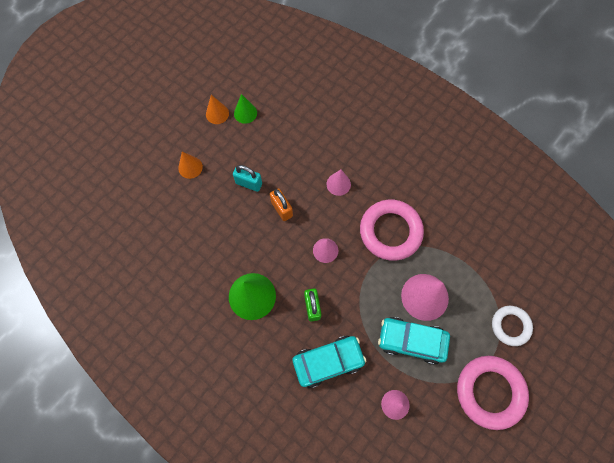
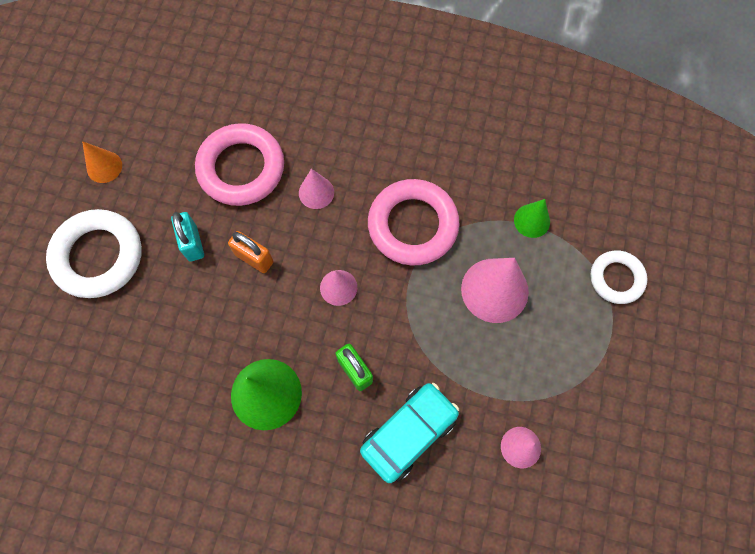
camera: 25 degrees left, 0 degrees up
(190, 167) = (98, 256): orange cone -> white ring
(245, 113) = (144, 150): green cone -> green cone (532, 221)
(249, 183) = (192, 243): turquoise padlock -> turquoise padlock turned 75 degrees clockwise
(411, 341) = (504, 355): turquoise car -> none
(489, 391) = (629, 373): pink ring -> pink ring (241, 168)

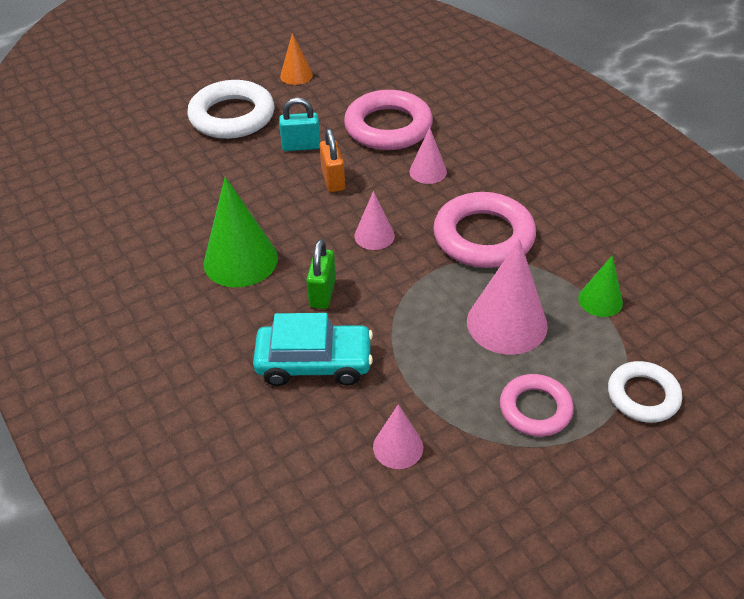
camera: 45 degrees right, 25 degrees down
(192, 243) = (301, 146): turquoise padlock -> turquoise padlock turned 60 degrees clockwise
(569, 344) = (535, 409): none -> pink ring

